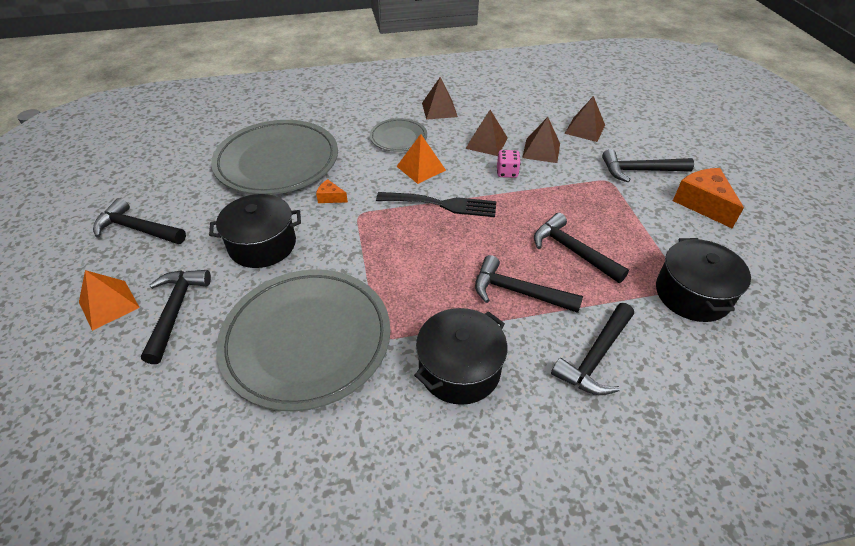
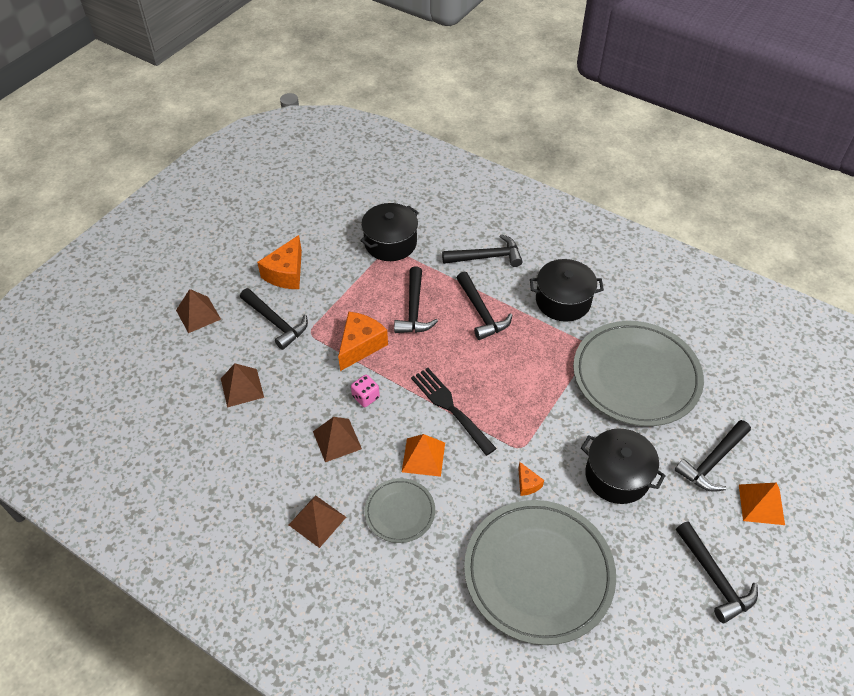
camera: 135 degrees left, 5 degrees up
(541, 150) = (309, 396): brown pyramid -> brown pyramid (198, 314)
(563, 197) = (360, 345): none -> orange cheese

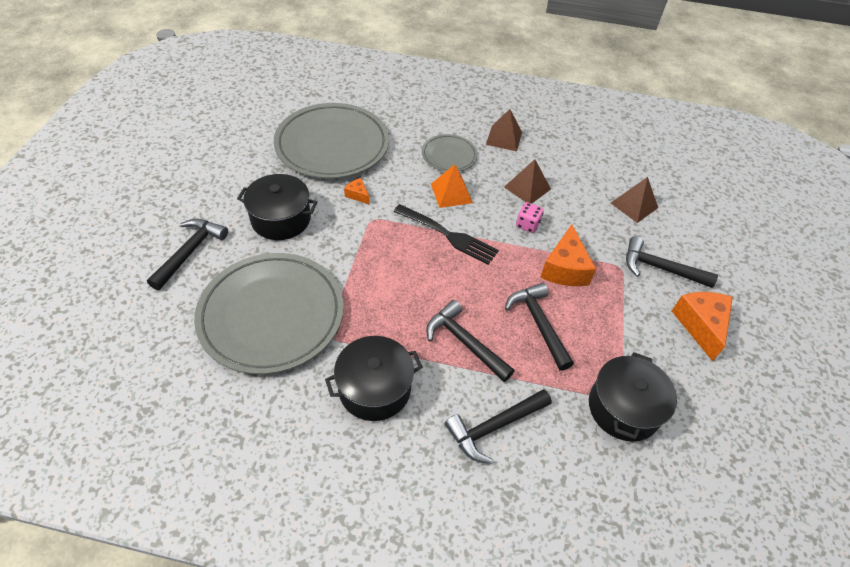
camera: 155 degrees right, 0 degrees up
(198, 314) = (734, 255): brown pyramid -> none
(714, 578) = (195, 170): black hammer -> none
(761, 504) = (147, 228): orange pyramid -> none

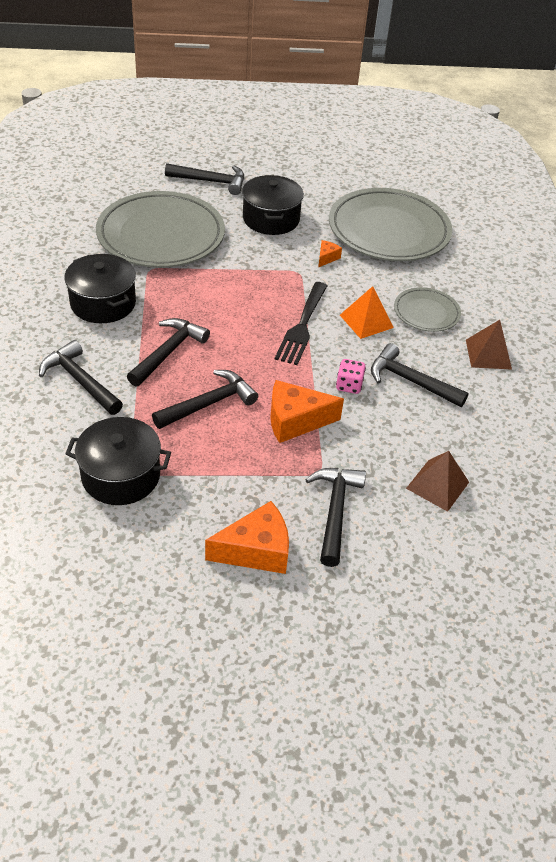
camera: 75 degrees right, 5 degrees down
(527, 188) = (411, 381): brown pyramid -> black hammer

